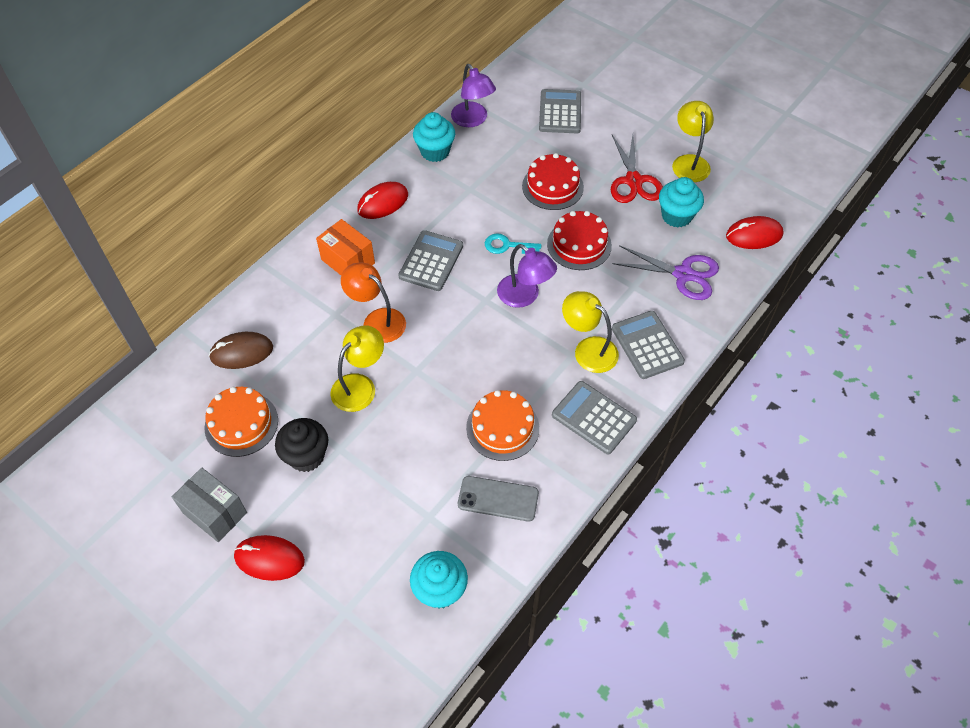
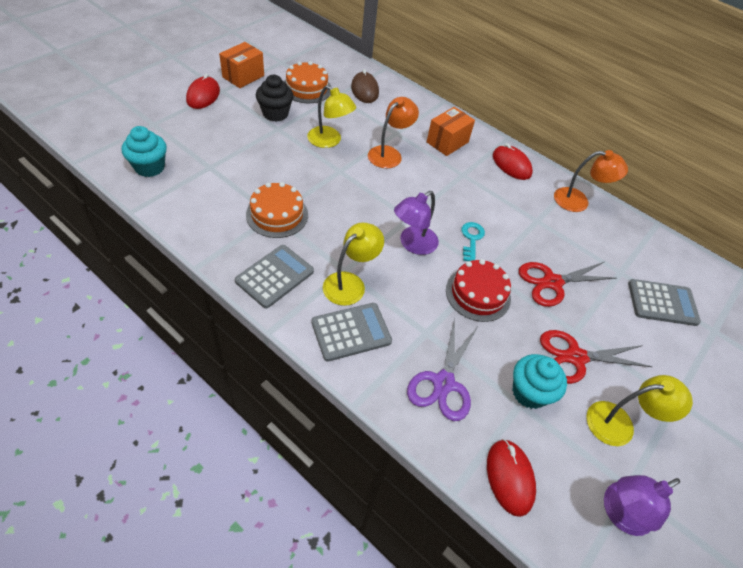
camera: 85 degrees right, 5 degrees down
(215, 513) = (243, 76): grey box -> orange box
(431, 261) = (450, 188): grey calculator -> none
(435, 151) = (578, 201): turquoise cupcake -> orange lamp
(473, 120) = (627, 231): purple lamp -> purple lamp (619, 513)
(498, 499) = (213, 205): grey phone -> none
(552, 186) = (552, 282): red cake -> red scissors

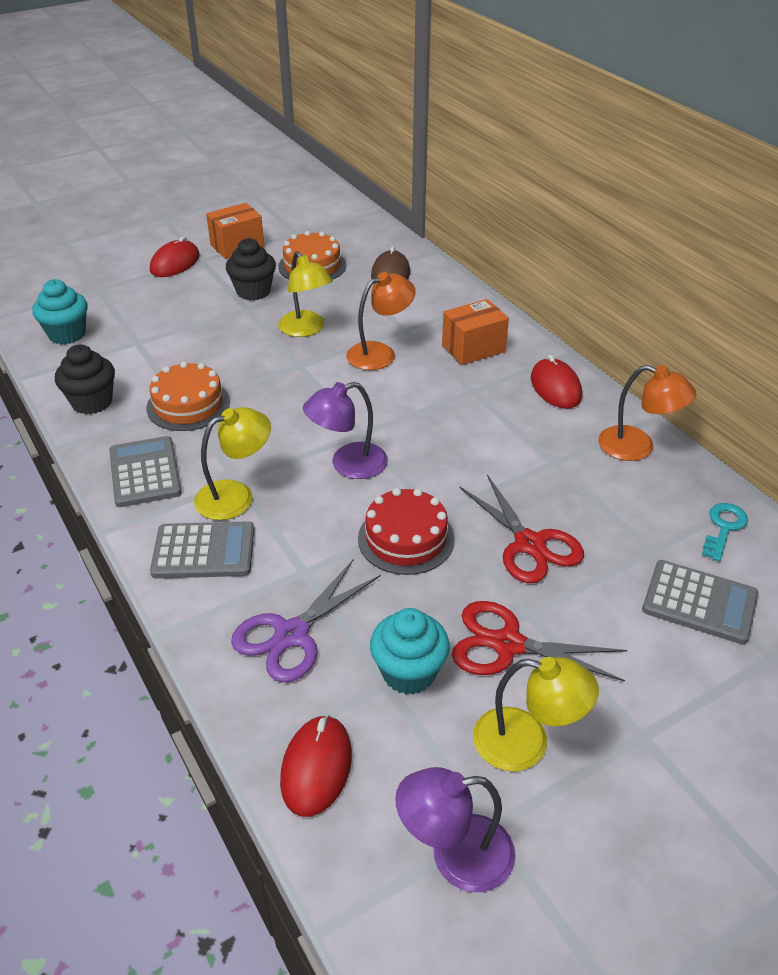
camera: 25 degrees right, 10 degrees down
(202, 224) = (92, 402): none -> black cupcake
(275, 276) = (145, 472): grey calculator -> grey calculator turned 75 degrees counterclockwise
(471, 239) = (437, 471): turquoise key -> turquoise key (723, 528)
(552, 282) = (529, 544): red scissors -> red scissors turned 120 degrees counterclockwise

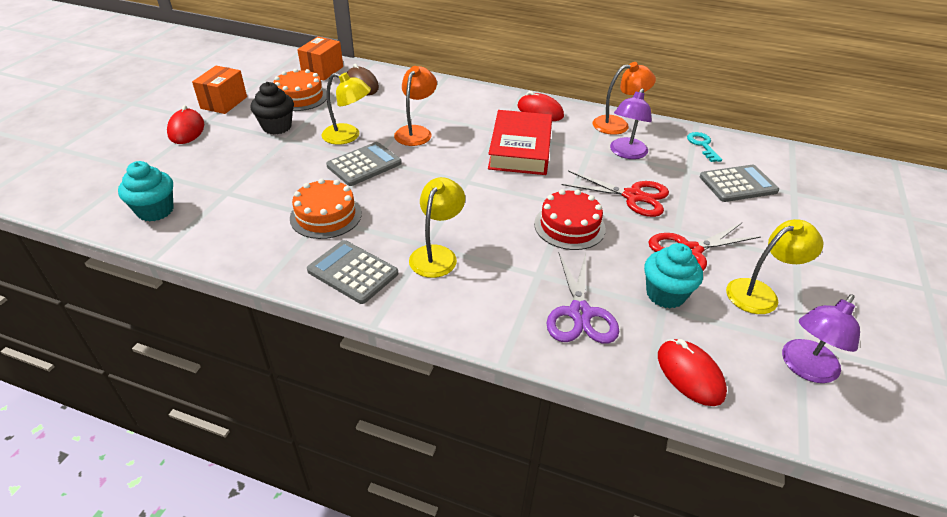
camera: 40 degrees left, 0 degrees up
(92, 402) = (245, 247): black cupcake -> none
(204, 551) = (462, 298): grey calculator -> grey calculator (364, 165)
(348, 464) = (482, 202): purple lamp -> purple lamp (626, 153)
(470, 423) = (520, 148): none -> red book
(473, 348) = (468, 108): orange box -> orange box (322, 71)

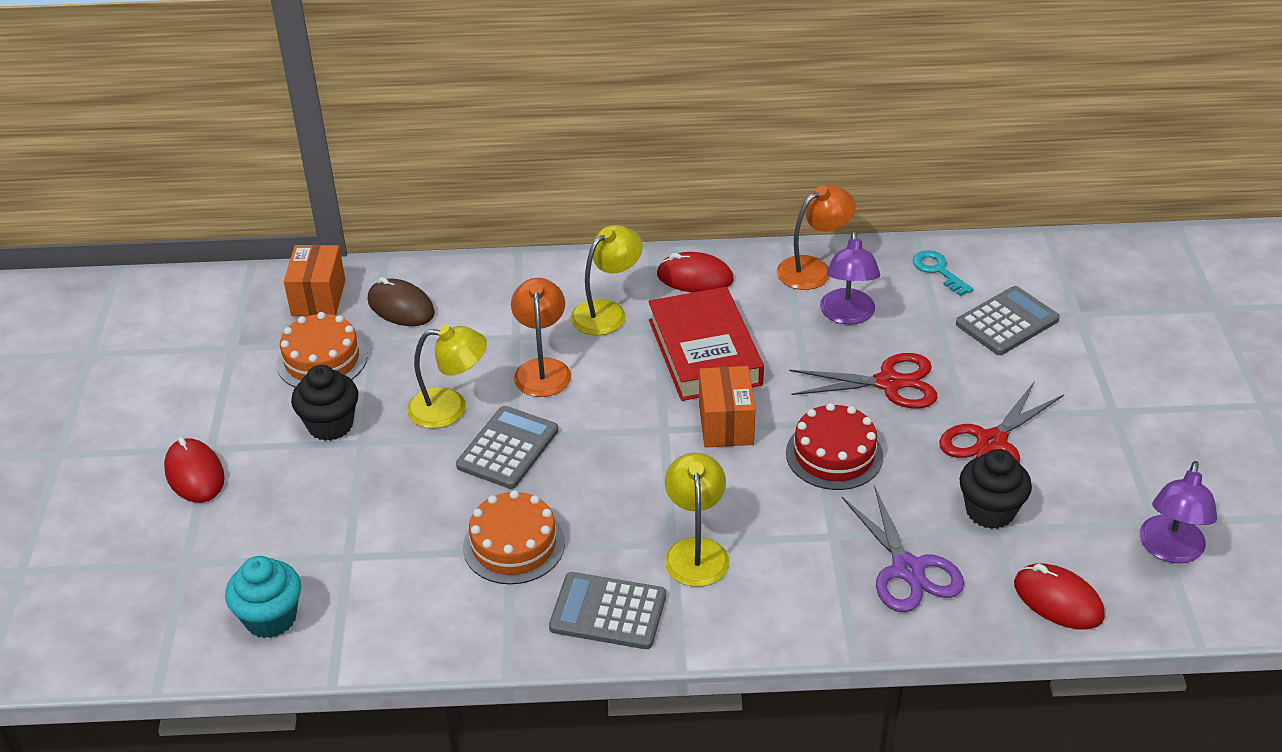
camera: 20 degrees left, 0 degrees up
(224, 102) = (210, 407): orange box -> orange box (726, 424)
(665, 294) = (990, 511): turquoise cupcake -> black cupcake
(760, 293) = (1091, 472): yellow lamp -> yellow lamp (607, 311)

